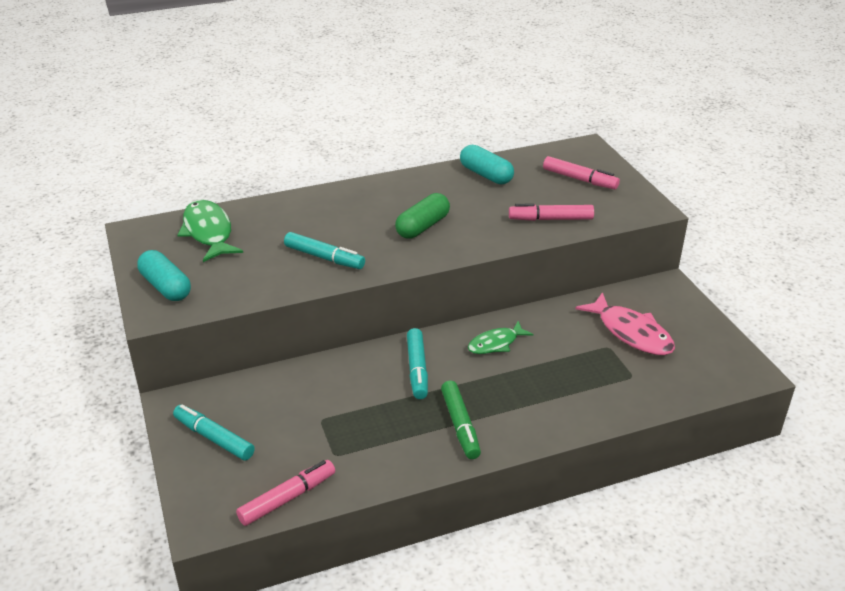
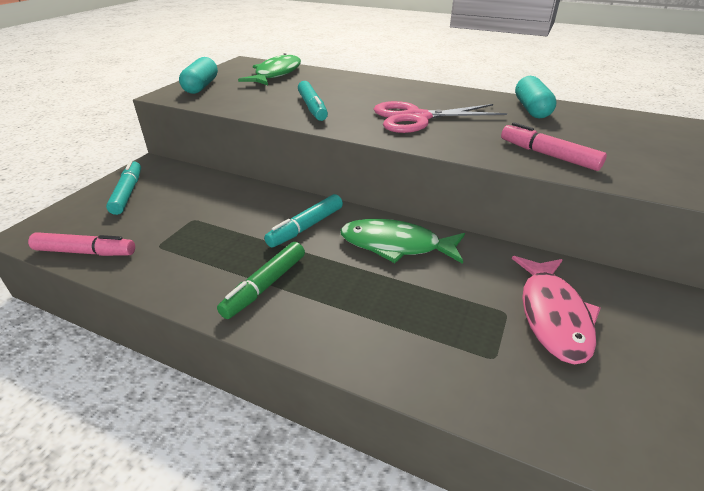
camera: 45 degrees right, 0 degrees up
(422, 226) = (416, 118): green capsule -> pink scissors
(496, 343) = (396, 245): green fish -> green fish, size x1.59
(579, 179) = (631, 141): pink marker -> none

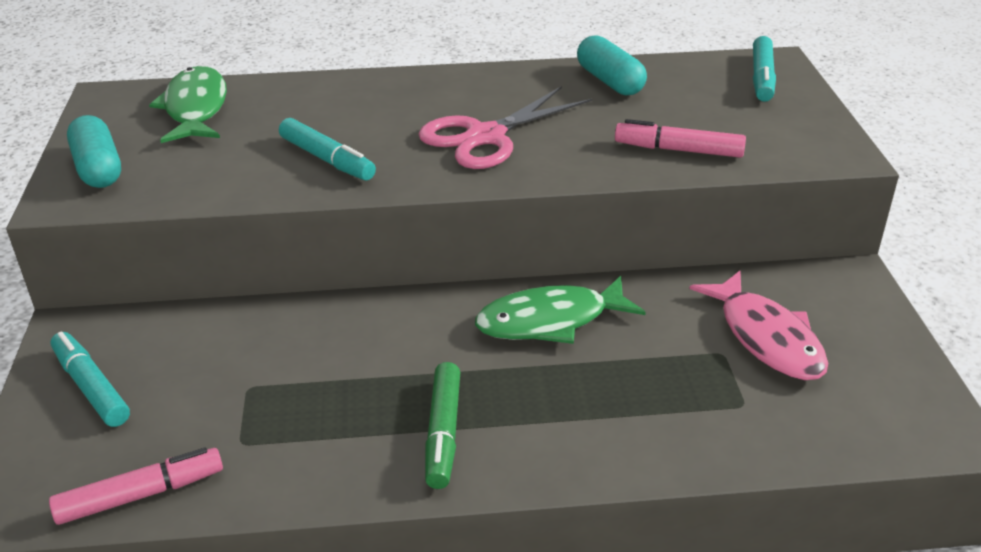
camera: 30 degrees left, 0 degrees up
(306, 227) = (419, 338): turquoise marker -> turquoise marker (762, 78)

